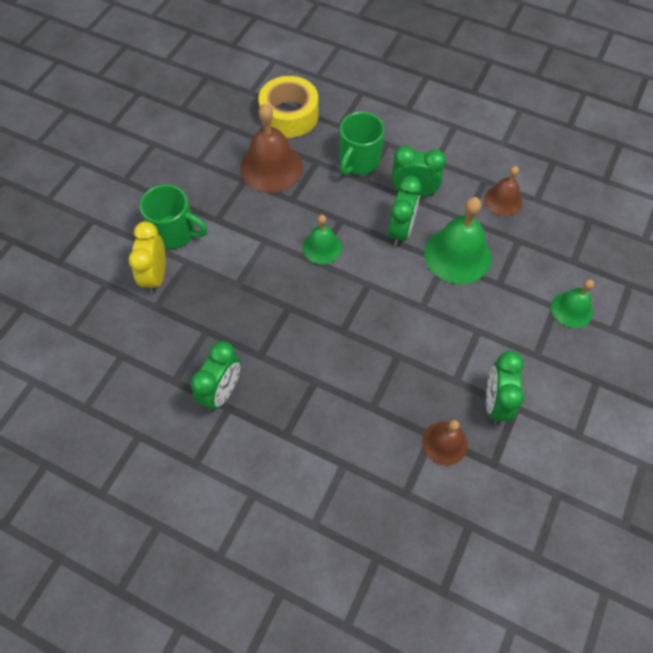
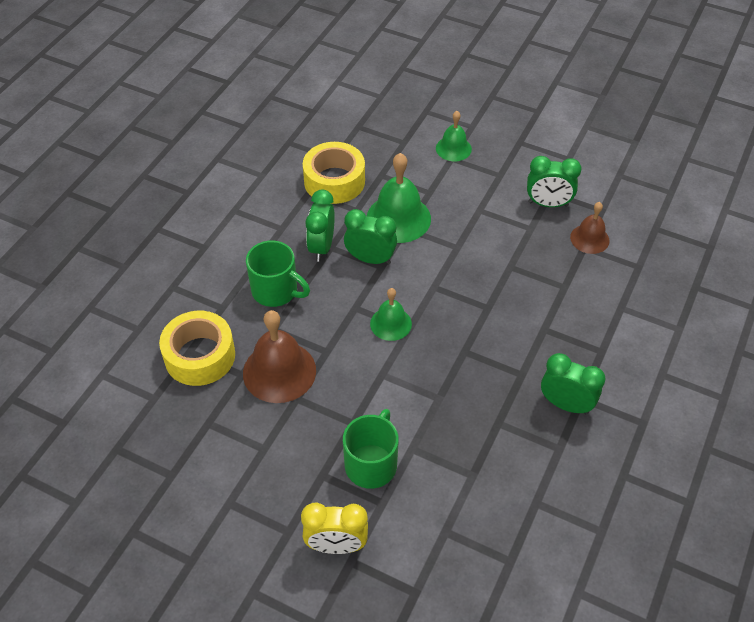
camera: 90 degrees left, 10 degrees down
(156, 276) = (433, 478): yellow clock -> yellow clock (336, 545)
(503, 200) = (334, 181): brown bell -> yellow tape

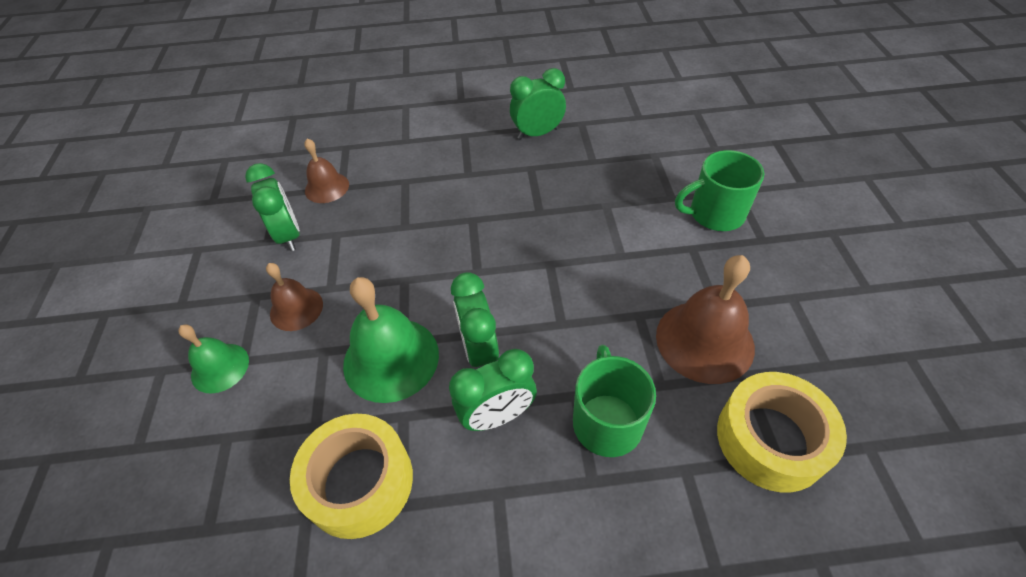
camera: 120 degrees left, 0 degrees up
(336, 545) = (803, 197): yellow clock -> none
(391, 323) = (556, 281): green bell -> none
(473, 189) = (296, 309): none -> brown bell
(566, 404) = (537, 133): green clock -> green clock turned 75 degrees clockwise

